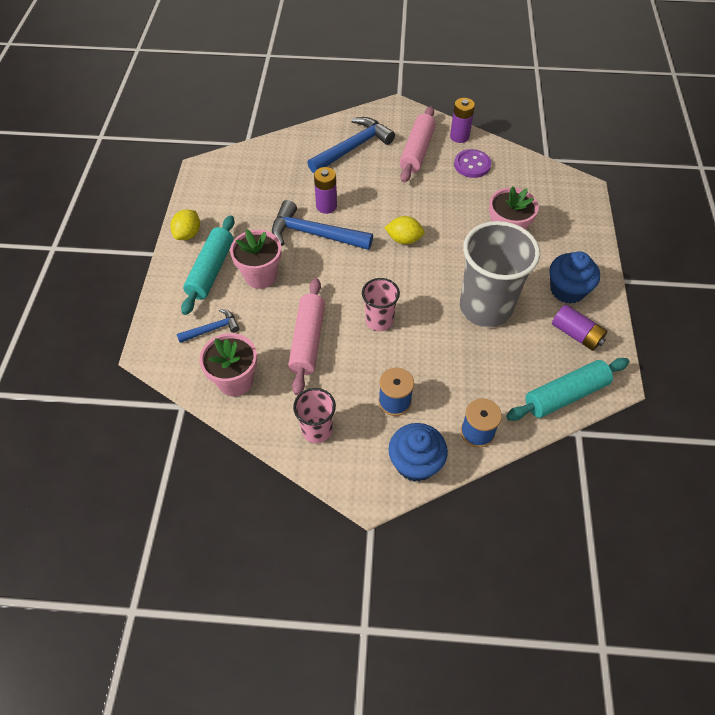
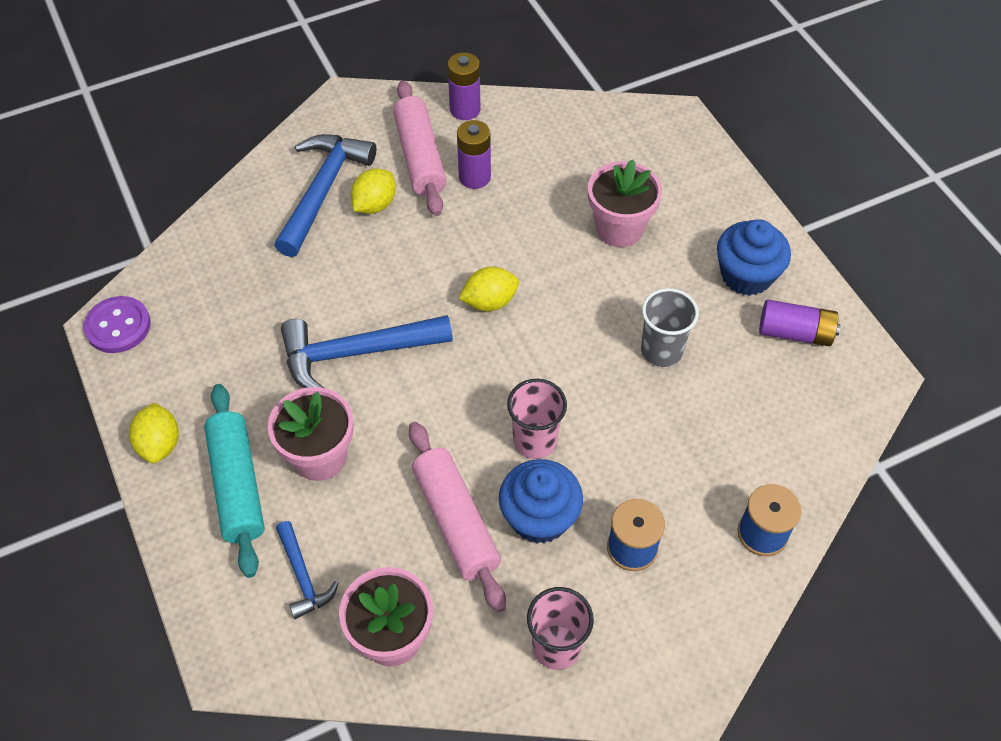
camera: 30 degrees left, 0 degrees up
(212, 329) = (303, 576): blue hammer -> blue hammer turned 120 degrees clockwise
(326, 206) = (344, 301): purple battery -> purple battery (474, 177)
(375, 165) = (374, 205): none -> yellow lemon
(415, 463) = (714, 619): blue cupcake -> blue cupcake (539, 517)
(472, 165) = (510, 146): purple button -> purple button (118, 326)
(485, 307) = (661, 350): grey cup -> grey cup, size x0.52
(565, 395) = (833, 423): turquoise rolling pin -> none

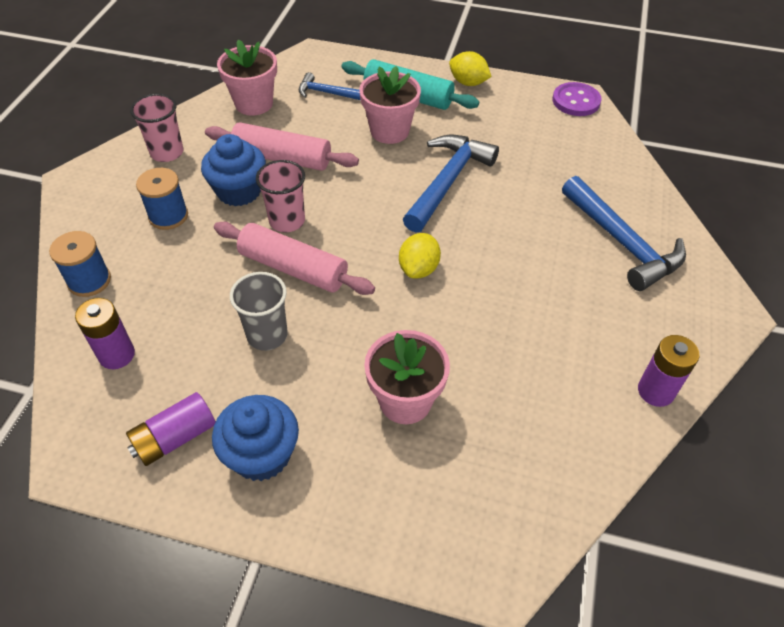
camera: 130 degrees right, 5 degrees down
(374, 205) = (580, 262): yellow lemon -> none
(420, 157) = (614, 321): pink rolling pin -> pink rolling pin (293, 268)
(474, 177) = (558, 342): purple battery -> purple battery (117, 355)

